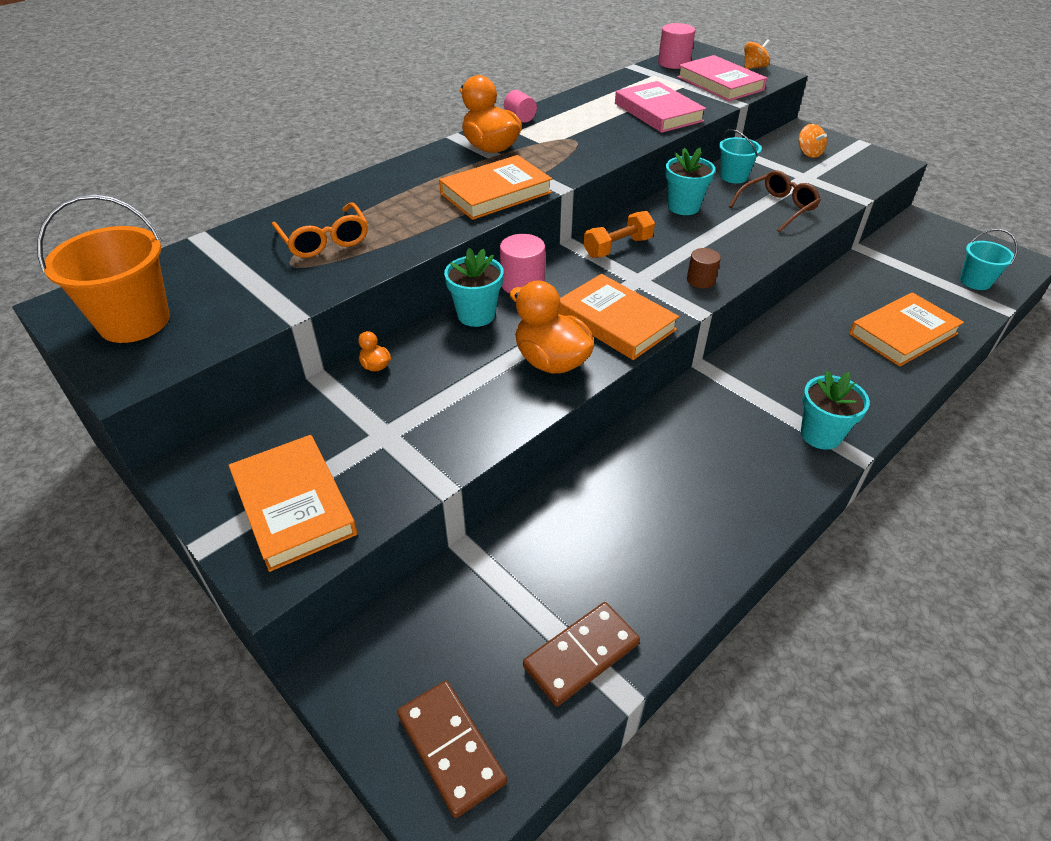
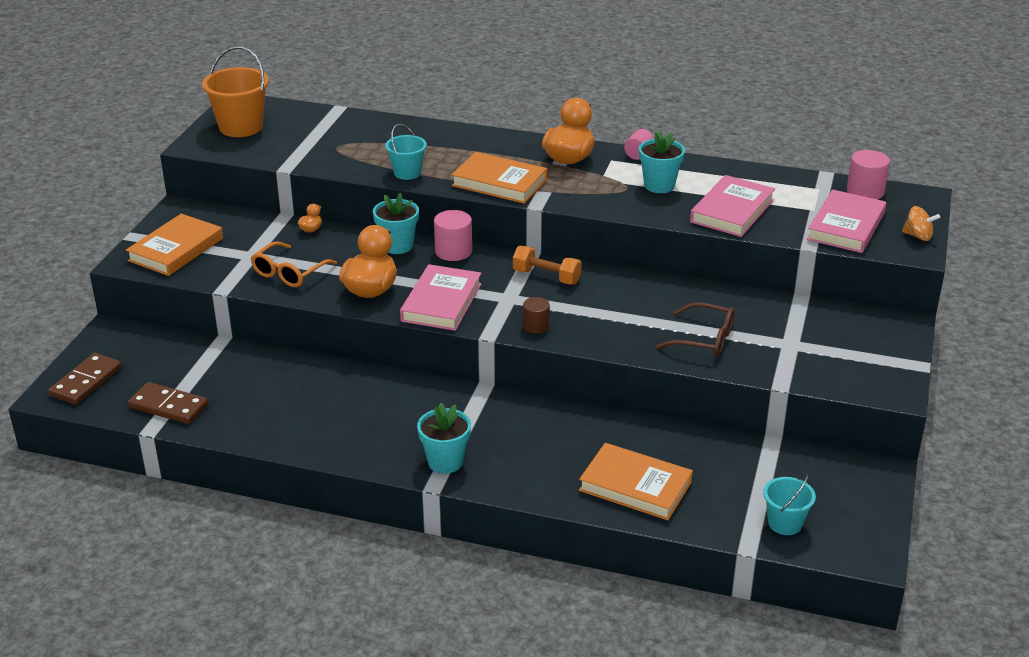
camera: 60 degrees right, 10 degrees down
(325, 240) = (373, 146): orange glasses -> orange glasses (289, 273)
(615, 321) = (441, 302): orange book -> pink book
(683, 207) = (649, 291): turquoise flower pot -> turquoise flower pot (659, 185)
(733, 177) = (741, 304): turquoise bucket -> turquoise bucket (407, 173)
(808, 153) = (849, 336): orange spinning top -> none

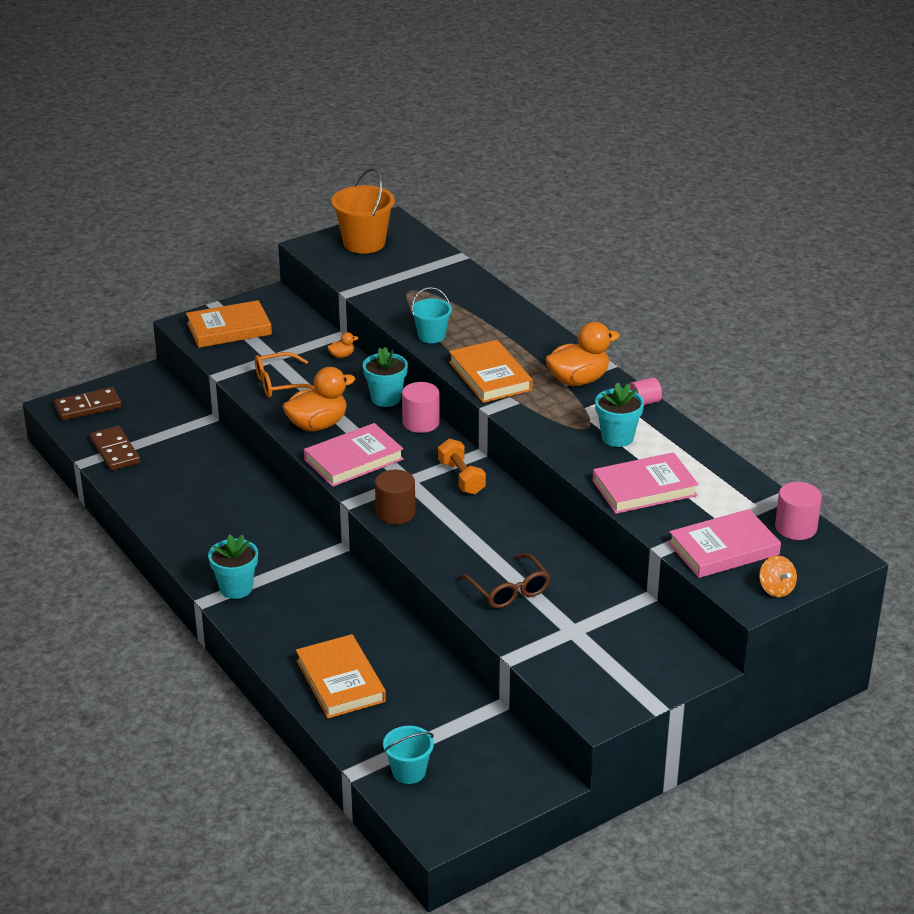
camera: 40 degrees right, 0 degrees up
(536, 326) = (395, 513): brown cylinder -> brown cylinder, size x1.52

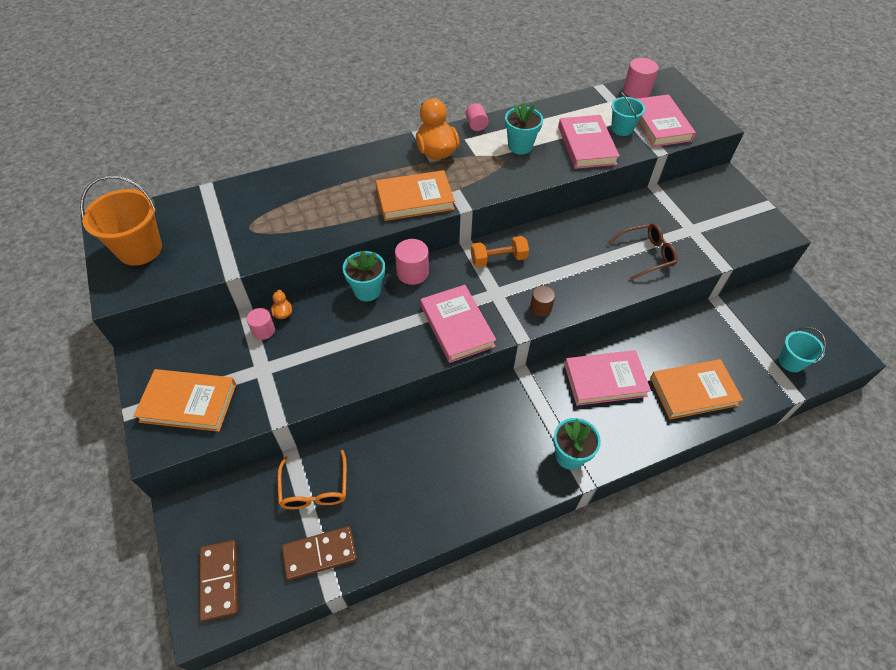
camera: 80 degrees left, 20 degrees up
(229, 329) = (188, 402): orange book -> orange book turned 75 degrees counterclockwise
(280, 384) = (313, 368): orange glasses -> orange glasses (314, 489)
(317, 349) = (263, 330): none -> pink cylinder
(317, 425) = (394, 346): orange duck -> none
(340, 610) = (605, 380): none -> pink book
(395, 513) = (540, 308): brown cylinder -> brown cylinder, size x0.66
(431, 336) = (336, 225): turquoise bucket -> turquoise bucket (622, 129)
(776, 589) = (702, 112): orange spinning top -> none

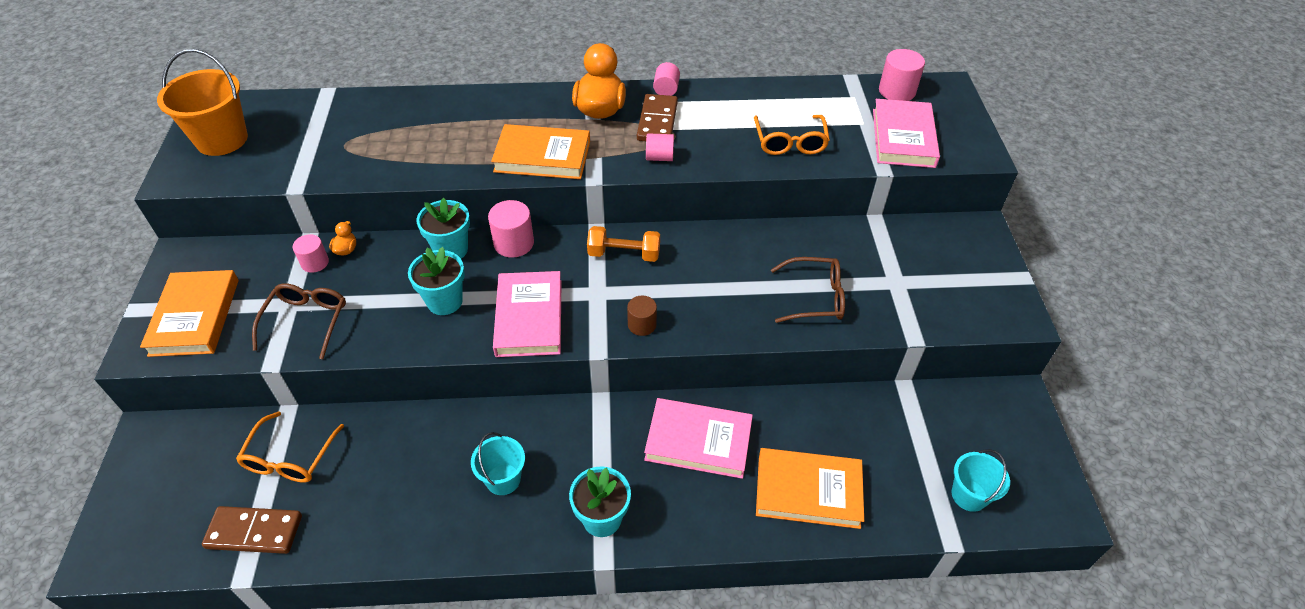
camera: 20 degrees right, 5 degrees down
(188, 402) = (195, 317): orange book -> orange book turned 60 degrees clockwise
(220, 580) = (138, 523): brown domino -> brown domino (657, 121)
(285, 379) = (306, 321): none -> brown glasses
(502, 179) = (659, 157): none -> pink cylinder
(520, 146) = (705, 125): turquoise flower pot -> turquoise flower pot (444, 301)
(586, 145) = (790, 142): pink book -> orange glasses
(622, 129) = (849, 132): turquoise bucket -> turquoise bucket (503, 479)

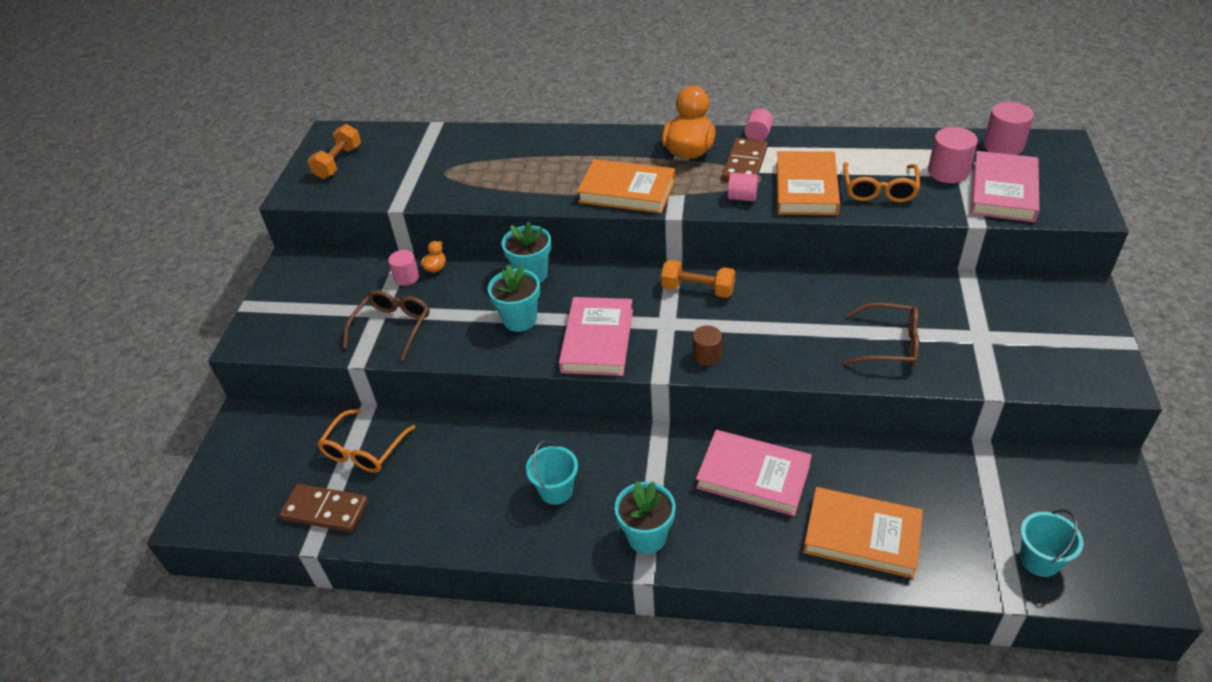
camera: 15 degrees right, 5 degrees down
(195, 317) = (297, 316): orange book -> orange book (806, 188)
(222, 139) = (338, 162): orange bucket -> orange dumbbell
(514, 243) = (591, 272): pink cylinder -> pink cylinder (948, 172)

